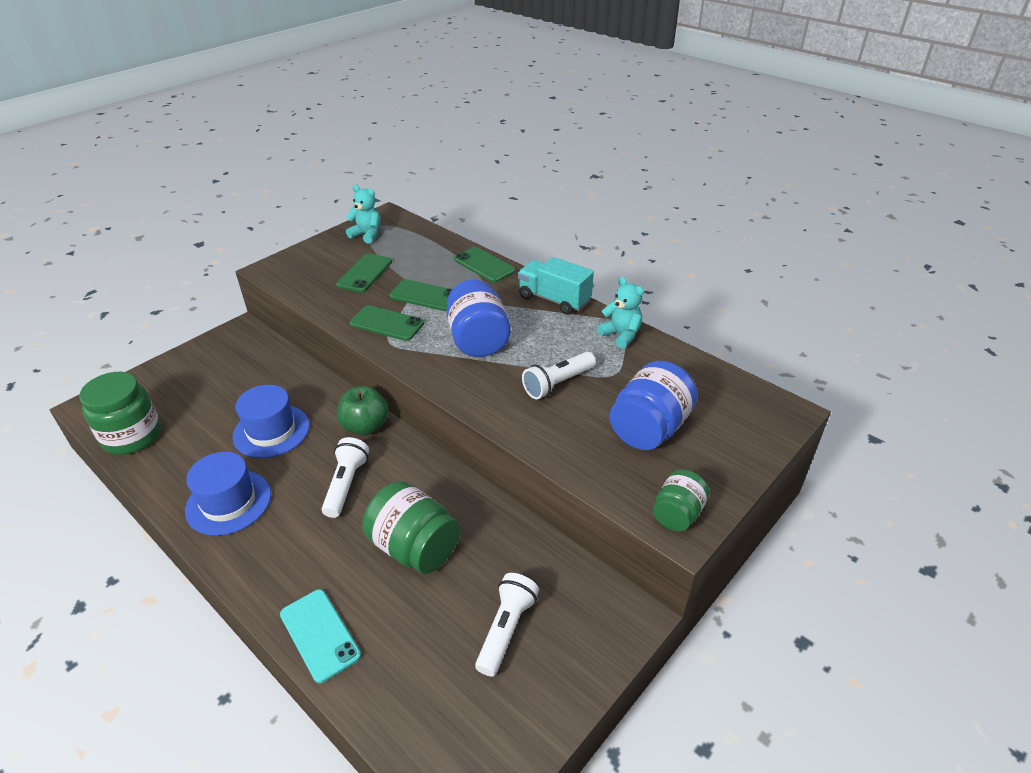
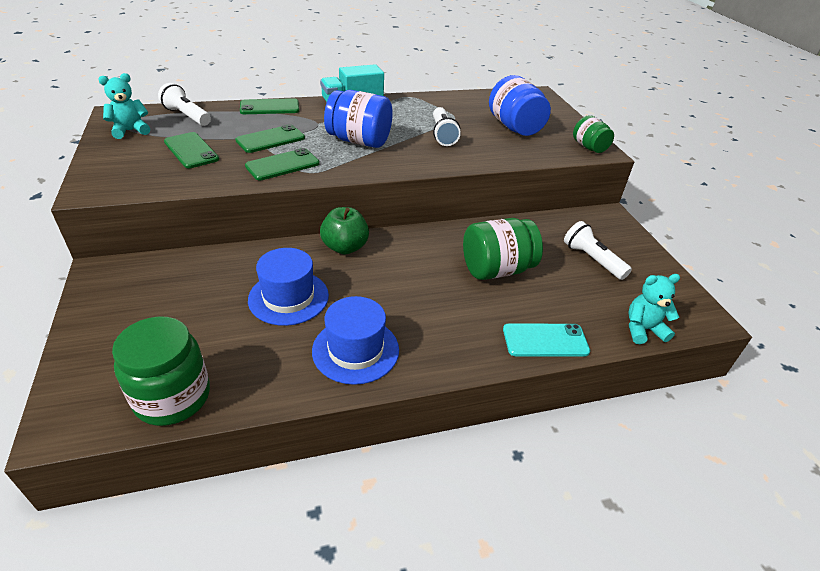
camera: 60 degrees left, 0 degrees up
(346, 484) = (402, 278): white flashlight -> white flashlight (187, 116)
(621, 335) = (420, 101): turquoise teddy bear -> turquoise teddy bear (643, 329)

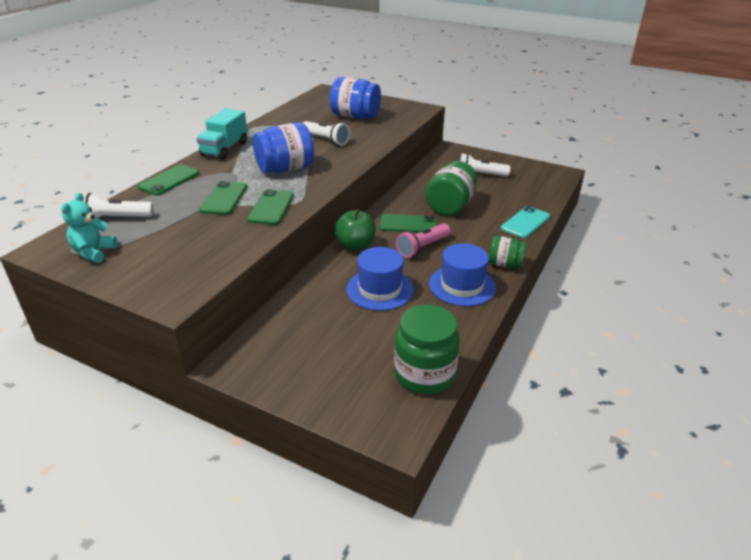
camera: 45 degrees left, 5 degrees down
(191, 150) = (183, 236): green phone -> green phone (408, 224)
(393, 289) = (422, 248): none -> pink flashlight
(589, 147) = (412, 109): green jar -> green jar (504, 264)
(643, 329) = (549, 192): turquoise teddy bear -> none

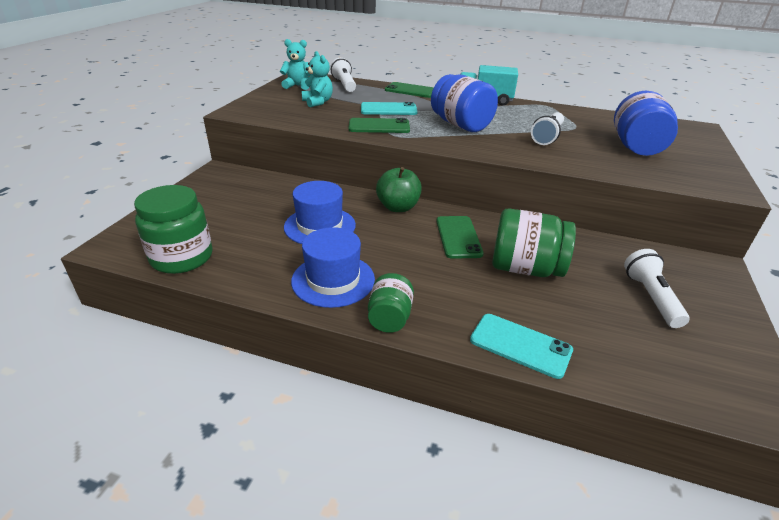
camera: 80 degrees right, 0 degrees up
(173, 239) = (318, 102): none -> turquoise teddy bear
(224, 198) = (388, 109): green phone -> turquoise phone
(422, 248) = (408, 249): pink flashlight -> none

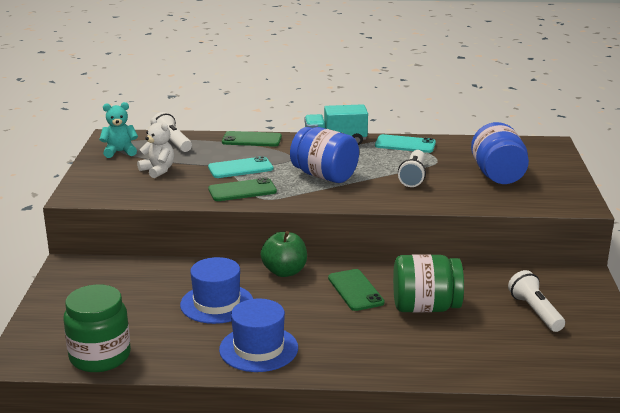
camera: 15 degrees left, 10 degrees down
(318, 102) = (158, 170): turquoise teddy bear -> white teddy bear
(390, 318) = (325, 369): green jar -> none
(520, 345) = (440, 368): turquoise phone -> turquoise phone (405, 144)

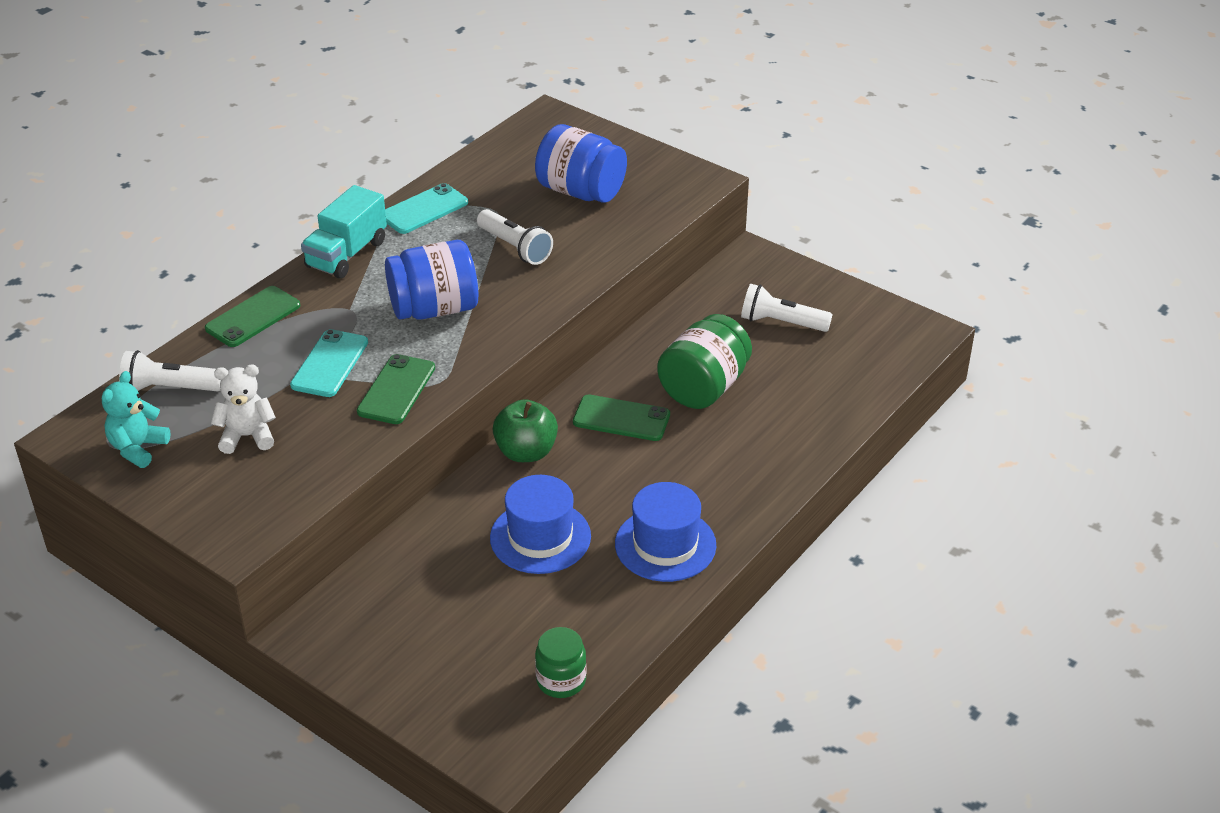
camera: 55 degrees left, 15 degrees up
(100, 356) = (561, 680): green jar -> green jar, size x0.60

